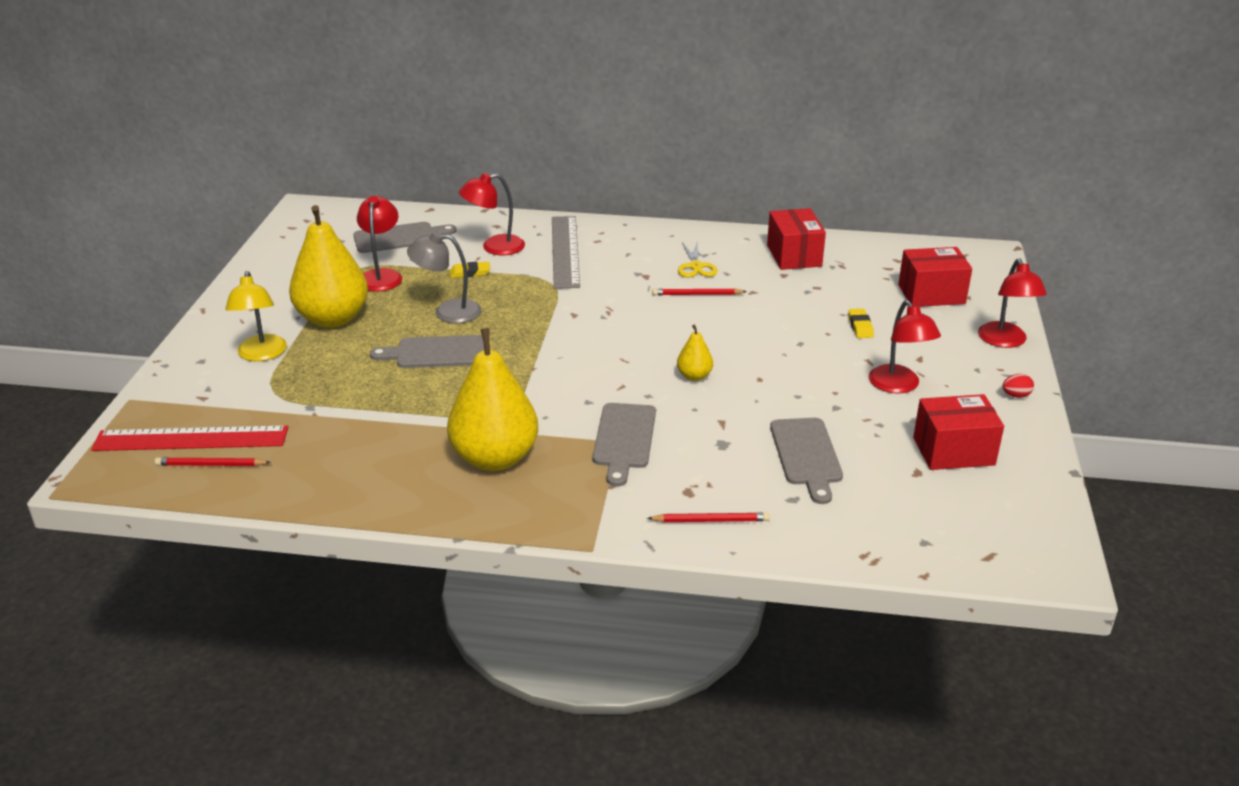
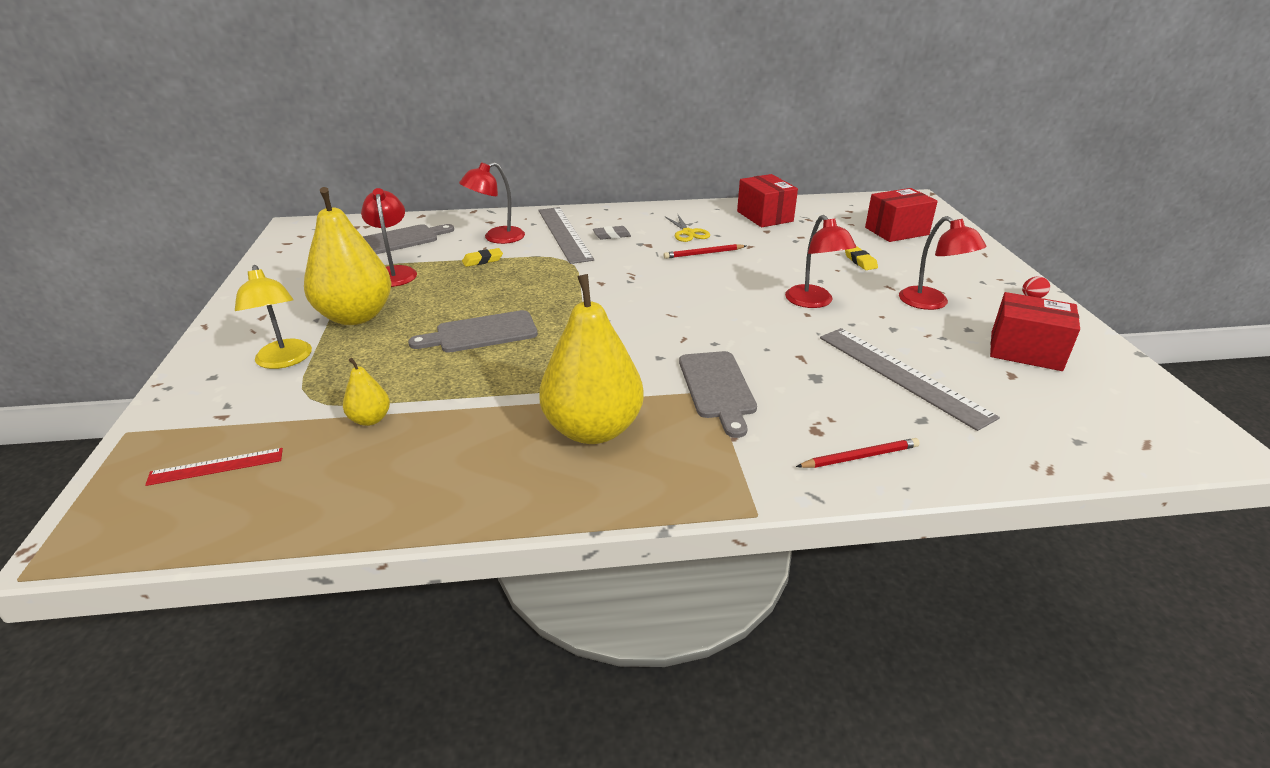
camera: 15 degrees left, 0 degrees up
(191, 439) = (216, 466): red ruler -> red ruler, size x0.53
(211, 465) = (249, 494): red pencil -> none
(448, 311) = (475, 295): grey lamp -> none
(613, 259) = (611, 235): none -> grey eraser
(694, 376) = (746, 320): yellow pear -> yellow pear (370, 419)
(806, 455) = (901, 375): grey cutting board -> grey ruler
(953, 451) = (1025, 351): red box -> red box turned 45 degrees clockwise
(1005, 341) = (984, 258): red lamp -> red lamp (814, 302)

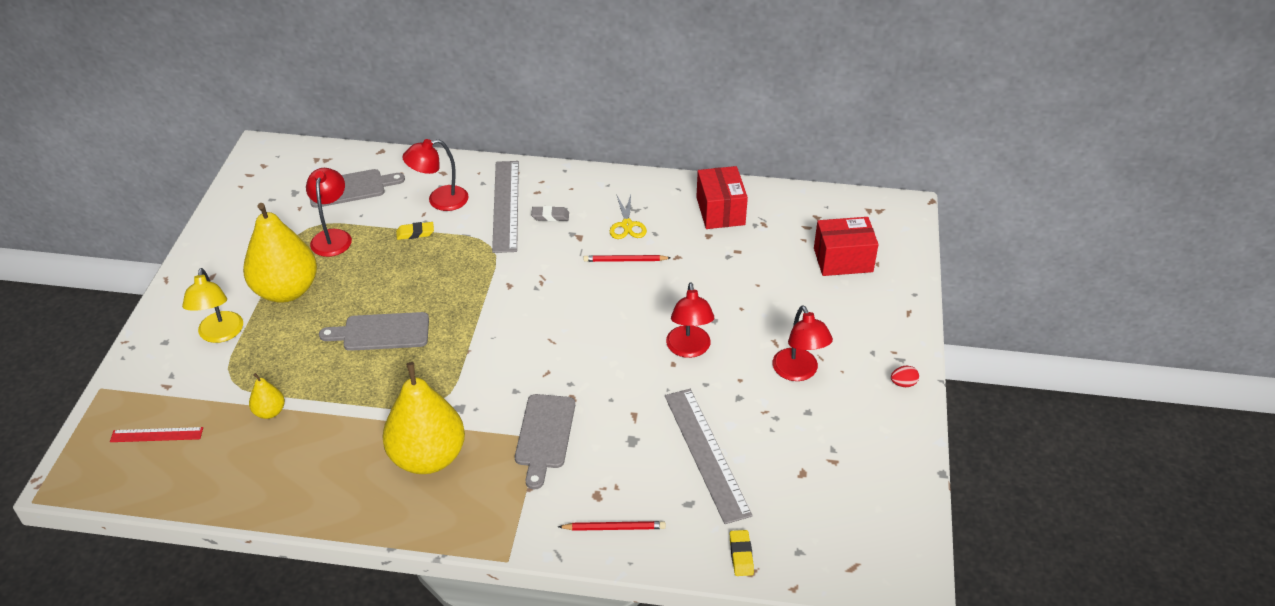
camera: 15 degrees right, 10 degrees up
(860, 261) = (772, 300): yellow eraser -> yellow eraser (741, 555)
(1025, 351) = (838, 449): red box -> none

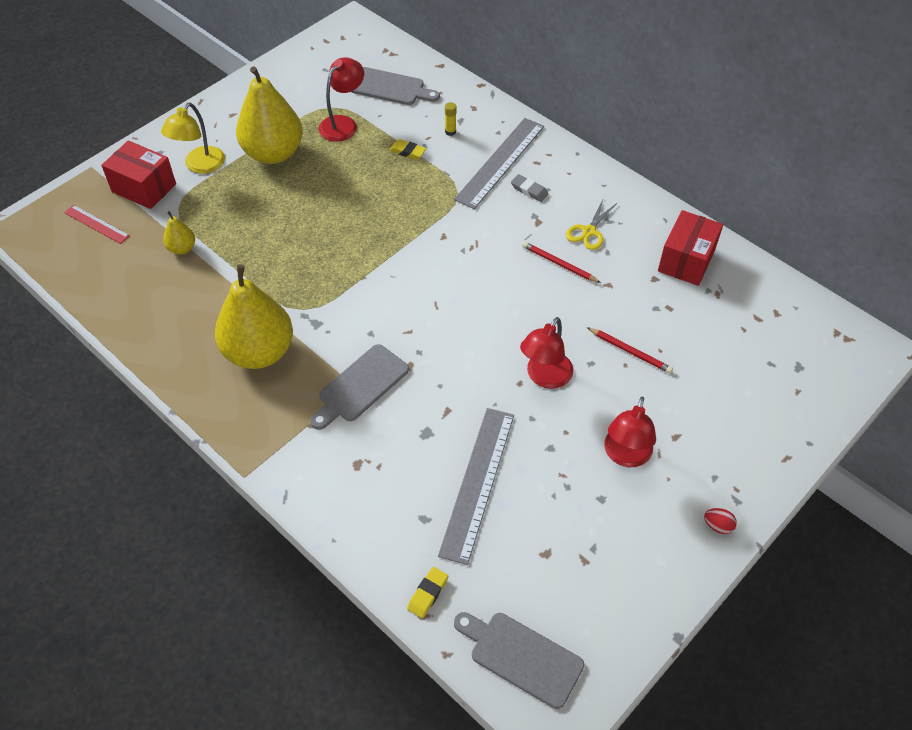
camera: 35 degrees right, 10 degrees up
(381, 332) = (312, 225): grey cutting board -> grey cutting board (521, 657)
(439, 200) = (450, 132): red lamp -> yellow glue stick
(614, 527) = (346, 501): red pencil -> red pencil (630, 351)
(843, 260) = (765, 369): red box -> red box (144, 188)

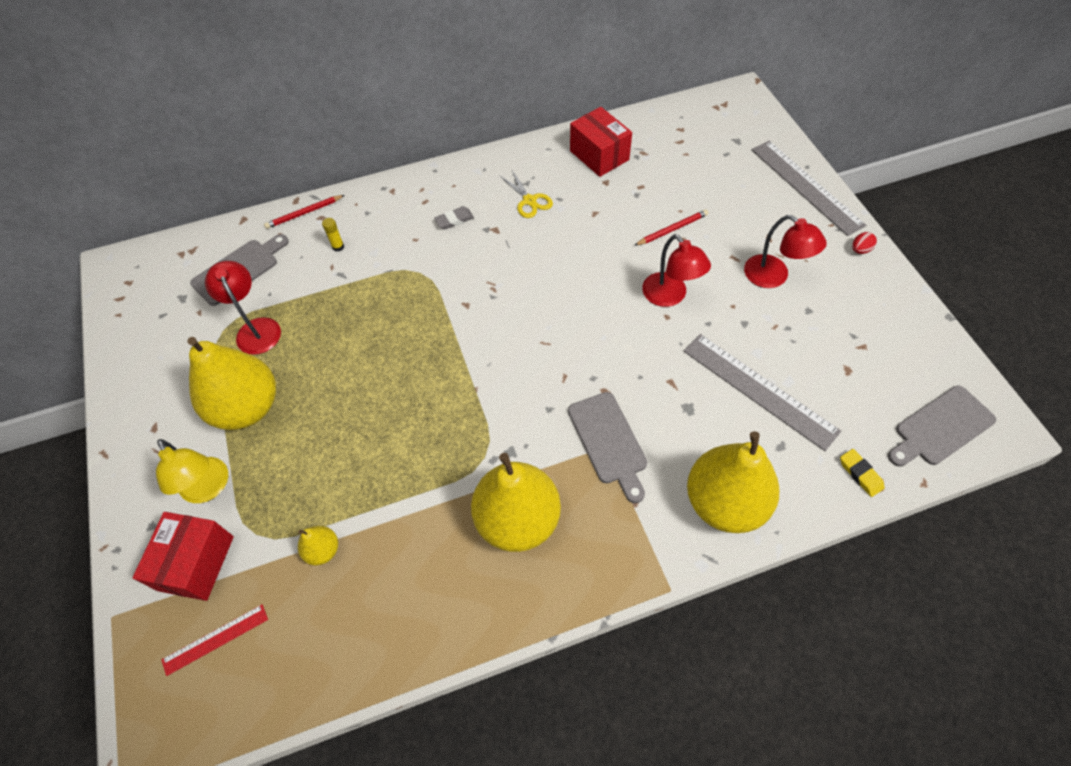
camera: 60 degrees left, 5 degrees up
(144, 188) = (196, 563): red box -> red box turned 45 degrees counterclockwise
(343, 491) = (724, 502): none -> yellow pear
(407, 152) = (338, 290): yellow eraser -> none
(500, 162) = (405, 226): grey ruler -> grey ruler (806, 186)
(559, 264) = (553, 235): red pencil -> red pencil (304, 213)

